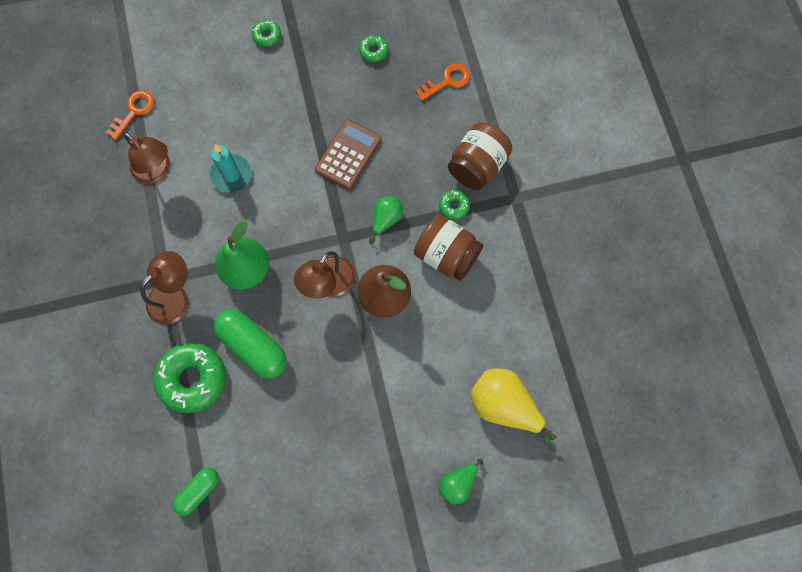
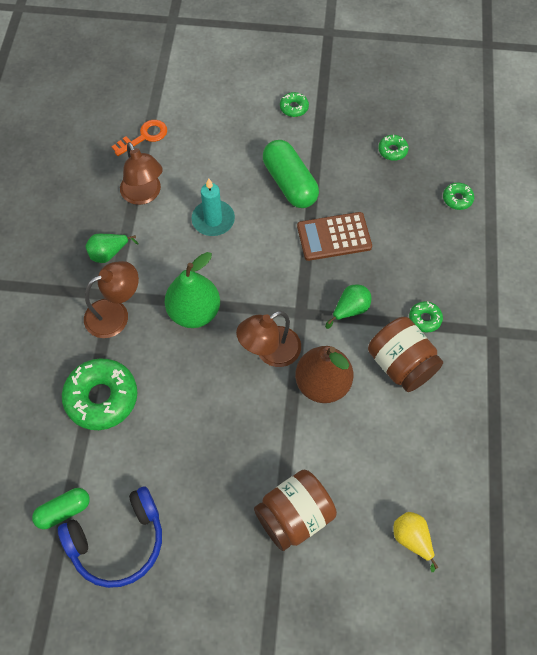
camera: 20 degrees right, 10 degrees down
(253, 346) = (173, 387): green capsule -> green capsule (290, 183)
(257, 500) = (118, 542): none -> blue headphones
(348, 155) = (334, 237): brown calculator -> brown calculator turned 150 degrees counterclockwise
(447, 81) = (457, 199): orange key -> green donut
(458, 483) = (334, 604): green pear -> green pear (109, 253)
(477, 166) = (462, 288): brown jar -> brown jar (294, 516)
(504, 405) = (412, 539): yellow pear -> yellow pear, size x0.57

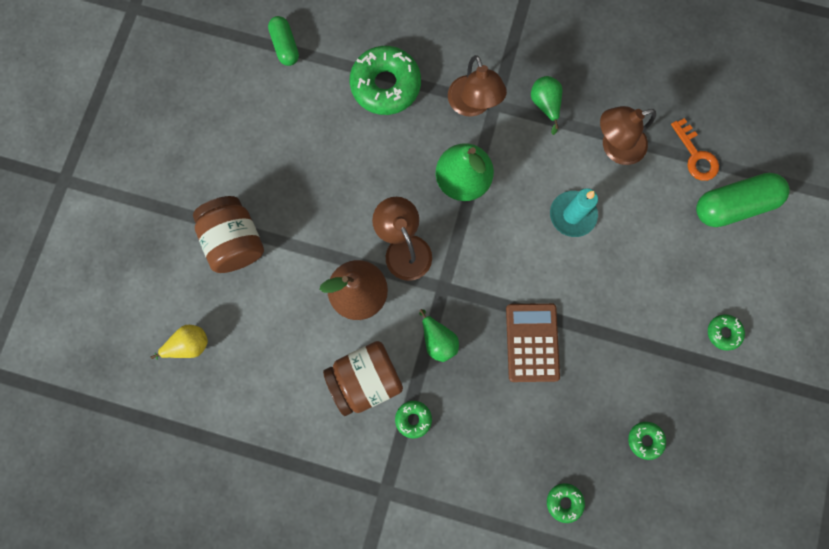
camera: 100 degrees right, 15 degrees up
(118, 542) = (248, 88): blue headphones -> none
(290, 183) = (611, 307): green capsule -> green capsule (733, 205)

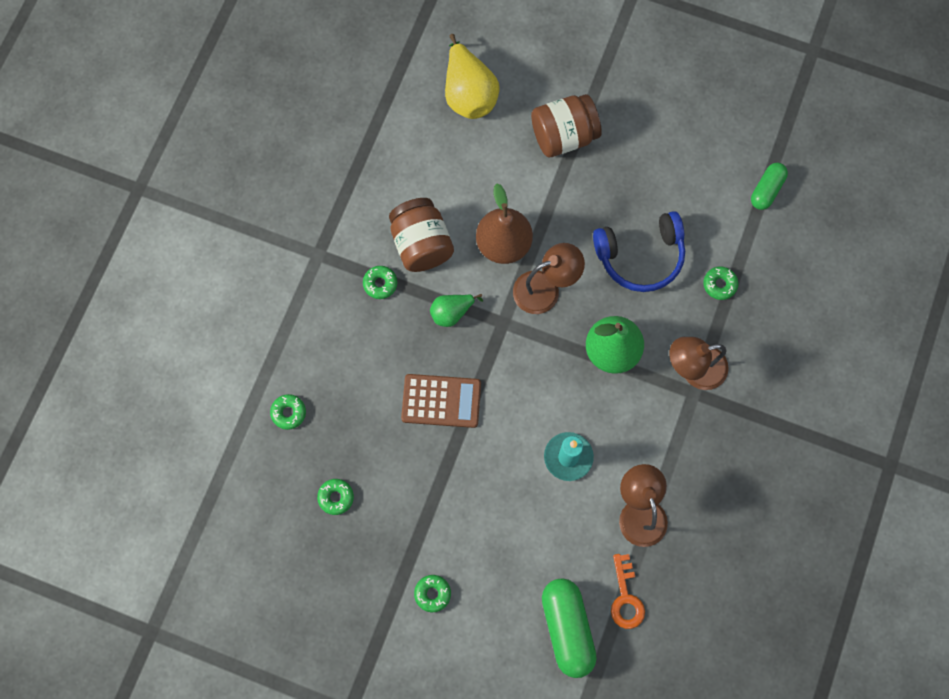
camera: 95 degrees right, 5 degrees down
(189, 345) = (468, 94): yellow pear -> yellow pear, size x1.77
(285, 46) = (766, 190): green capsule -> green capsule turned 45 degrees counterclockwise
(362, 159) = (640, 256): none -> blue headphones
(385, 85) = (719, 284): green donut -> green donut, size x0.47
(545, 105) = (691, 444): green pear -> none
(695, 155) = (625, 597): orange key -> orange key turned 75 degrees counterclockwise

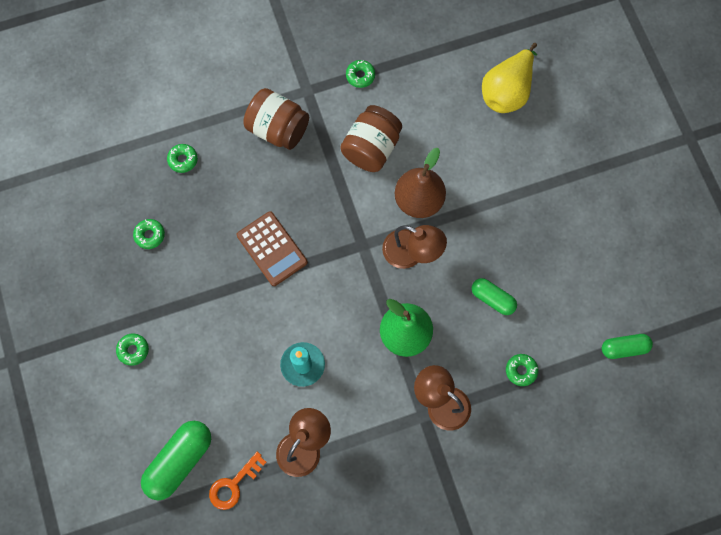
camera: 50 degrees right, 0 degrees up
(380, 284) = (320, 145): green donut -> green donut (360, 76)
(452, 313) = (340, 206): green pear -> none
(564, 136) = (534, 177): brown jar -> brown jar (278, 129)
(640, 256) = (492, 299): blue headphones -> green capsule

